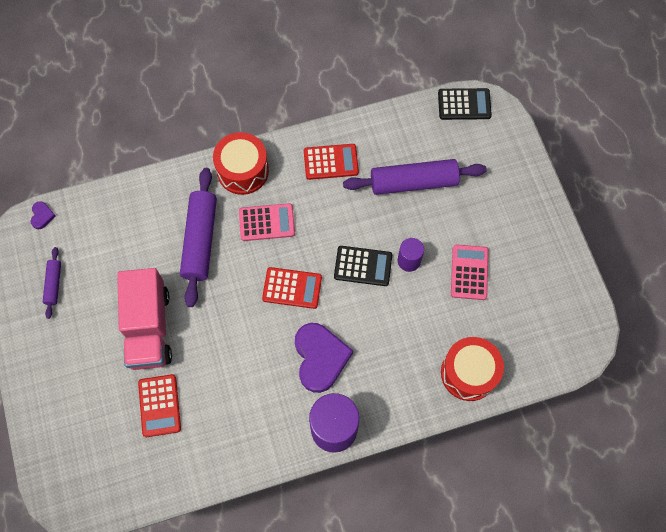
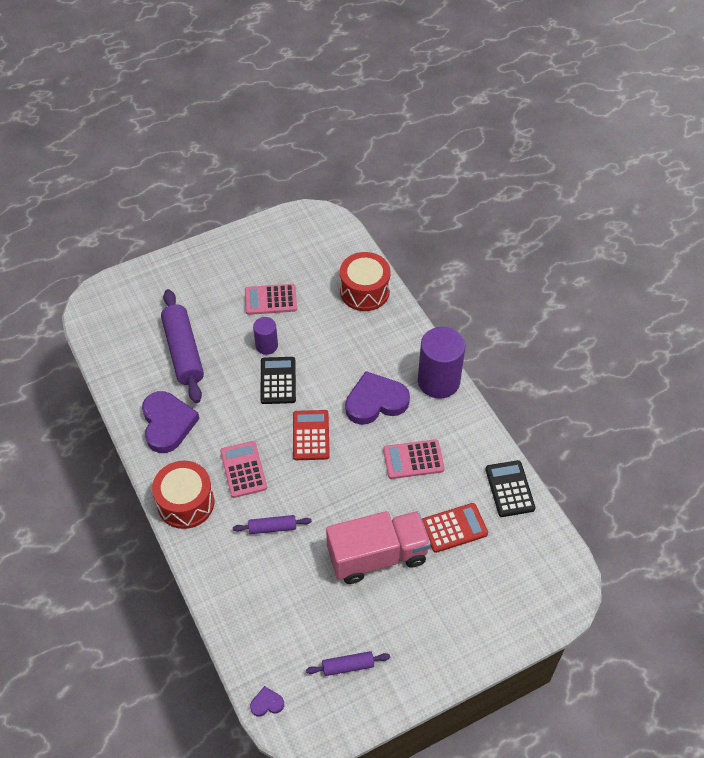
camera: 100 degrees left, 15 degrees down
(200, 240) = (272, 527): purple rolling pin -> purple rolling pin, size x0.50
(243, 382) = (413, 460): none -> pink calculator
(331, 162) = (167, 424): red calculator -> purple heart
(464, 104) = (92, 321): black calculator -> black calculator (509, 489)

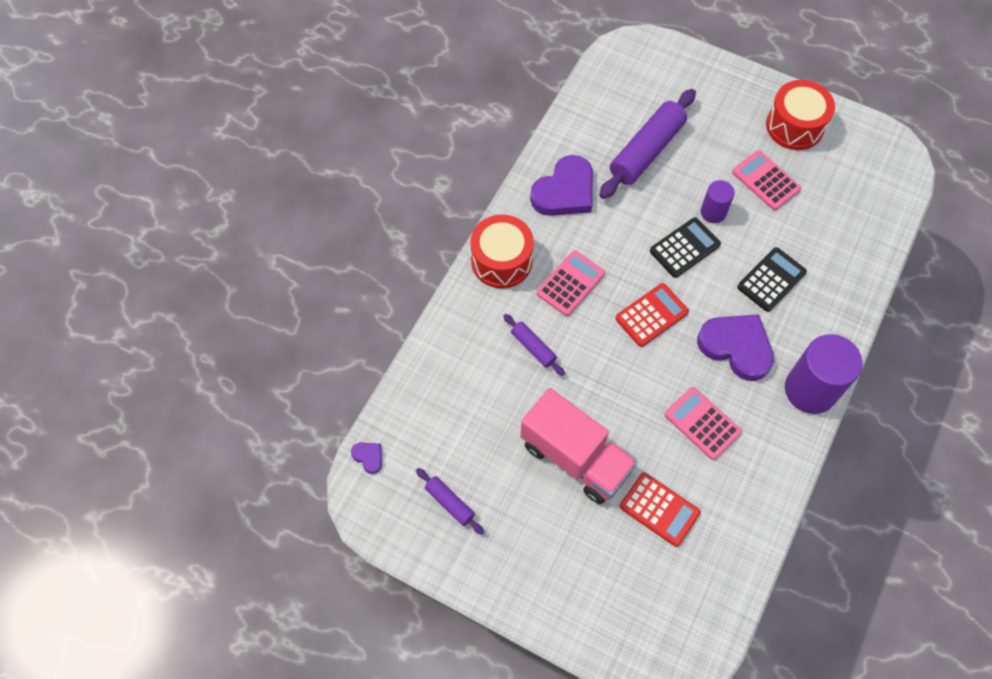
camera: 55 degrees right, 10 degrees up
(364, 291) = (852, 253): red drum -> red drum (794, 126)
(509, 489) = (745, 536): black calculator -> black calculator (771, 280)

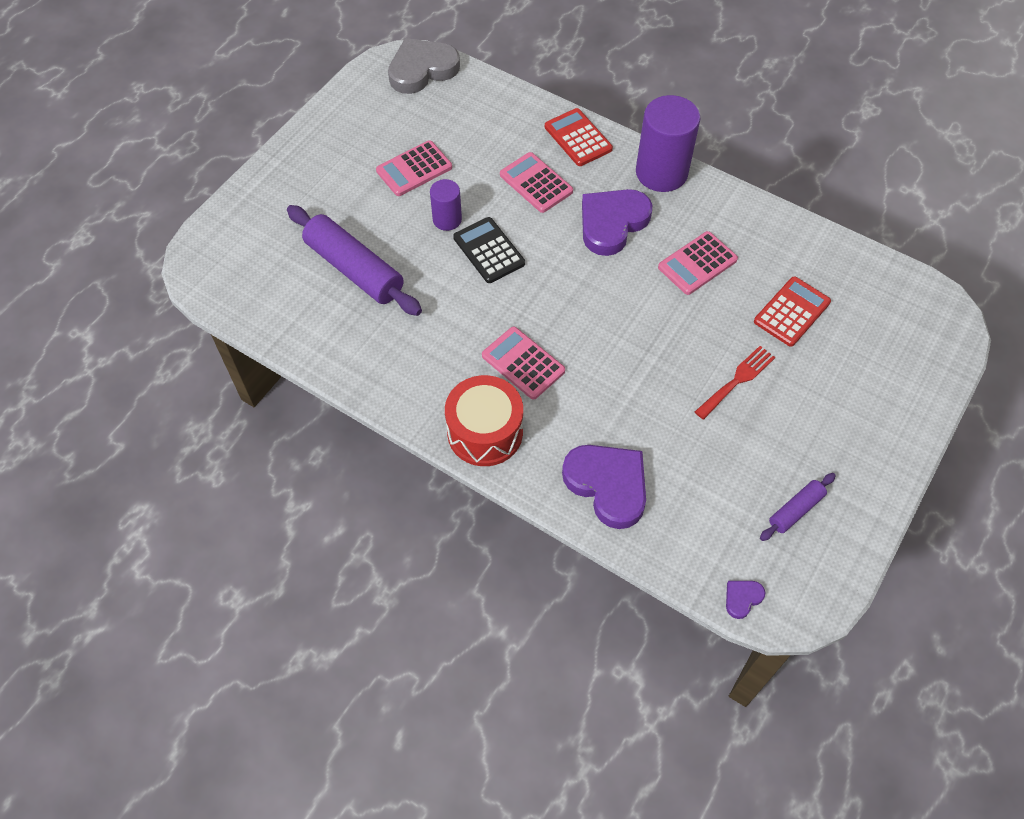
camera: 85 degrees left, 5 degrees down
(533, 347) = (603, 409): purple rolling pin -> none
(565, 191) = (396, 356): purple heart -> purple heart (608, 485)
(575, 457) = (737, 380): pink truck -> red fork
(651, 315) = (570, 291): red calculator -> red calculator (578, 138)
(771, 280) = (536, 183): black calculator -> pink calculator
(794, 126) = (349, 134): red drum -> none
(892, 173) = (422, 69): none -> grey heart

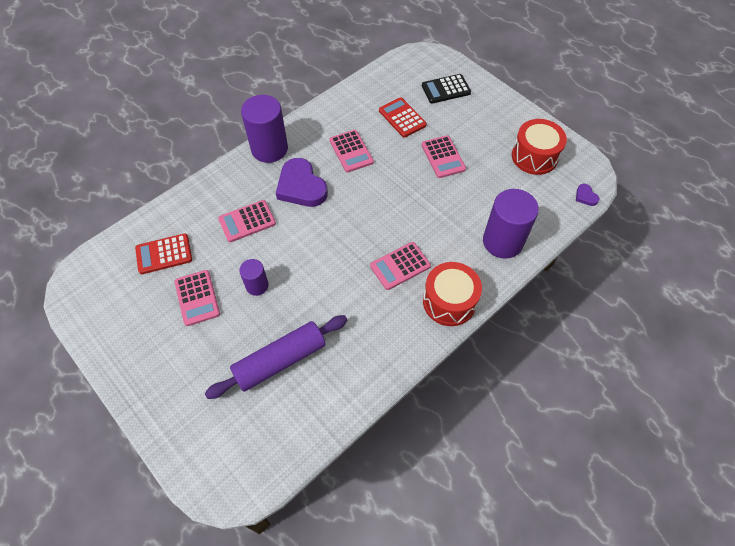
camera: 75 degrees left, 0 degrees up
(422, 69) = (93, 270): grey heart -> none
(489, 251) = (297, 265): black calculator -> black calculator (446, 89)
(578, 138) = (217, 186): red calculator -> red calculator (164, 254)
(608, 485) = (502, 241): purple heart -> purple cylinder
(737, 380) = (443, 157): red fork -> pink calculator
(795, 510) = (534, 156): purple rolling pin -> red drum

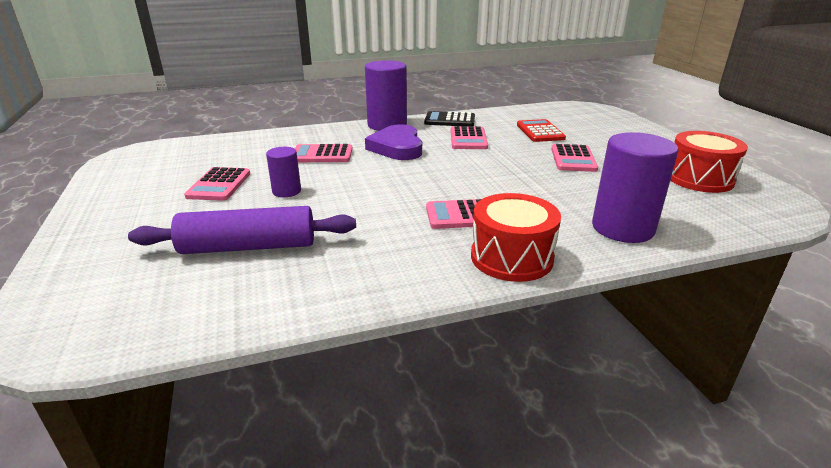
camera: 25 degrees right, 30 degrees down
(164, 254) = (224, 156): red calculator -> none
(446, 89) = (601, 125): black calculator -> black calculator (449, 120)
(585, 196) = (773, 220): purple heart -> none

